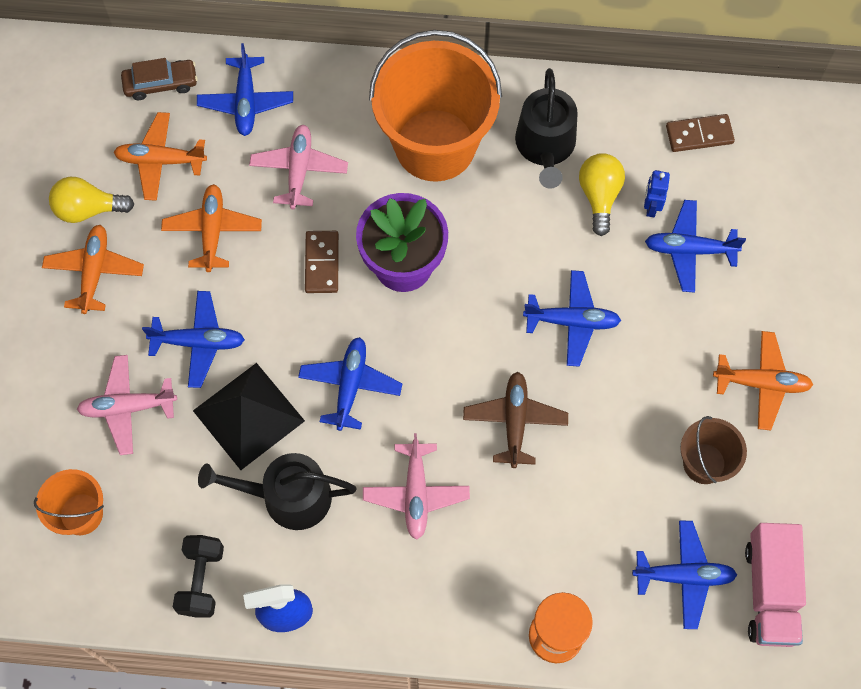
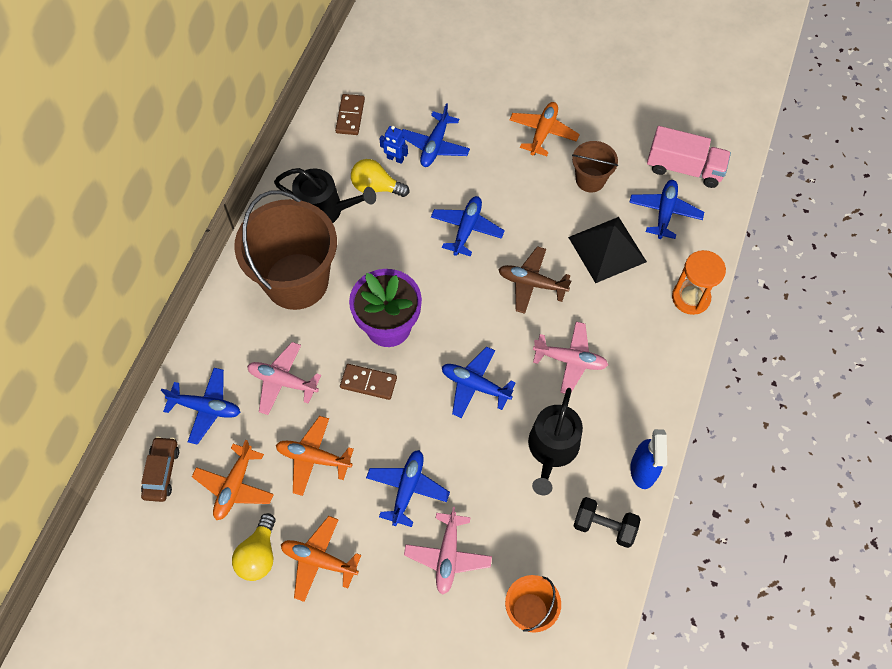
camera: 75 degrees left, 5 degrees down
(248, 416) = (480, 464): black pyramid -> black pyramid (607, 249)
(435, 145) = (296, 281): orange bucket -> brown bucket

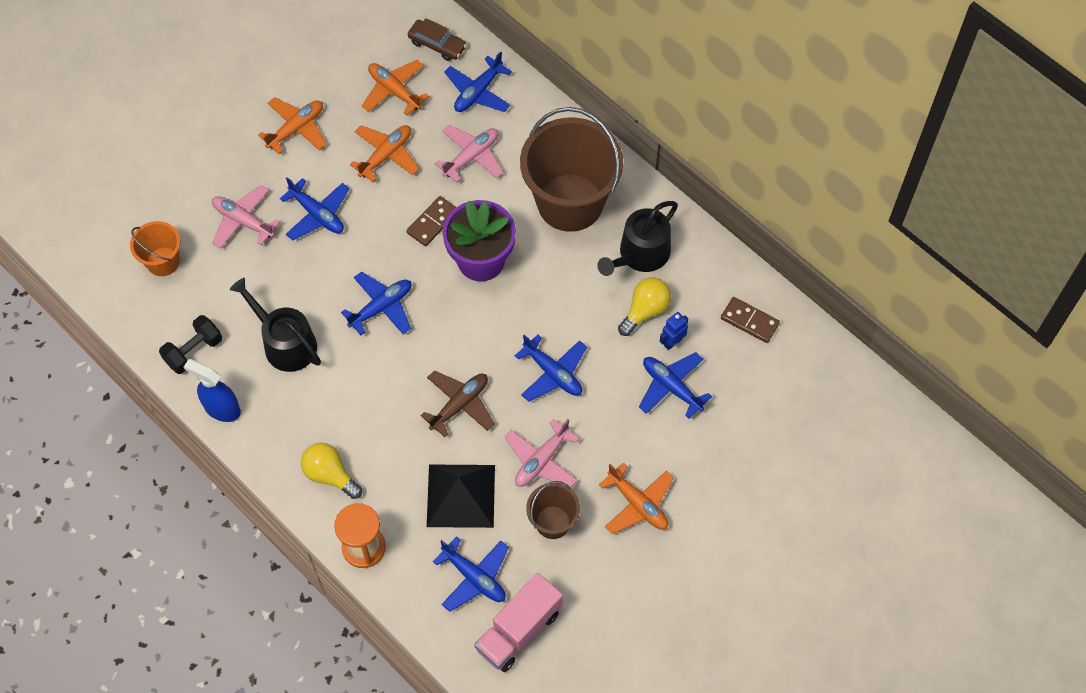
camera: 115 degrees right, 0 degrees up
(258, 555) = (326, 89): yellow light bulb -> yellow light bulb (330, 475)
(570, 360) = (360, 400): pink plane -> pink plane (541, 460)

